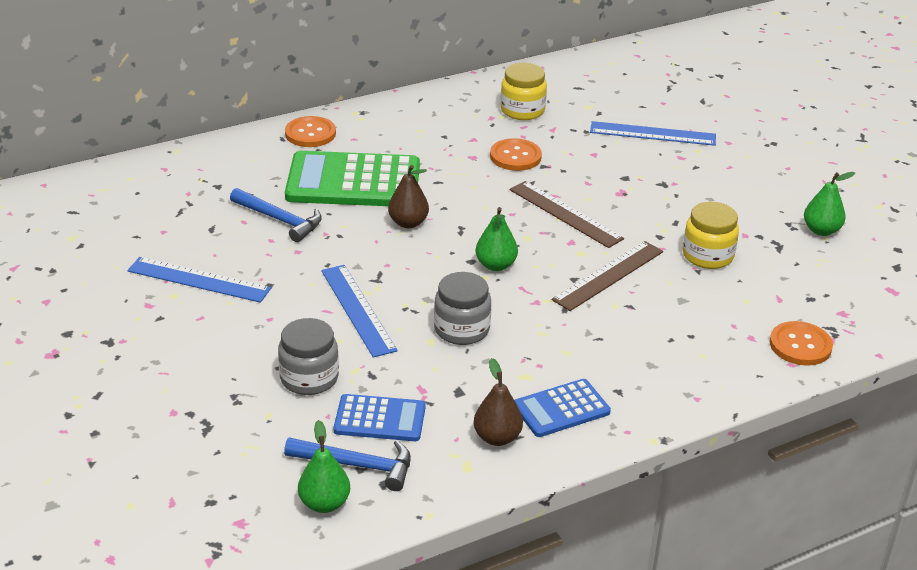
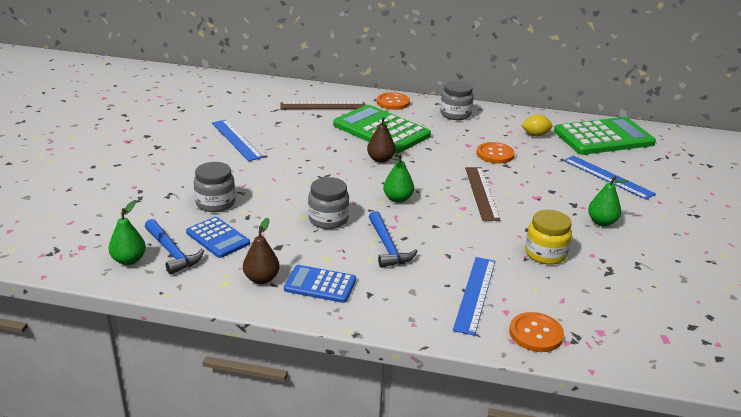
camera: 40 degrees right, 5 degrees down
(280, 220) = (316, 131): blue hammer -> blue hammer (388, 247)
(357, 310) = (289, 185): blue ruler -> blue ruler (475, 294)
(404, 119) = (455, 114): none -> grey jar
(522, 110) = (535, 135): yellow jar -> yellow lemon
(590, 83) = (603, 137): none -> green calculator
(608, 275) = (459, 234): brown ruler -> brown ruler (323, 106)
(821, 230) = (658, 278): green pear -> green pear (601, 222)

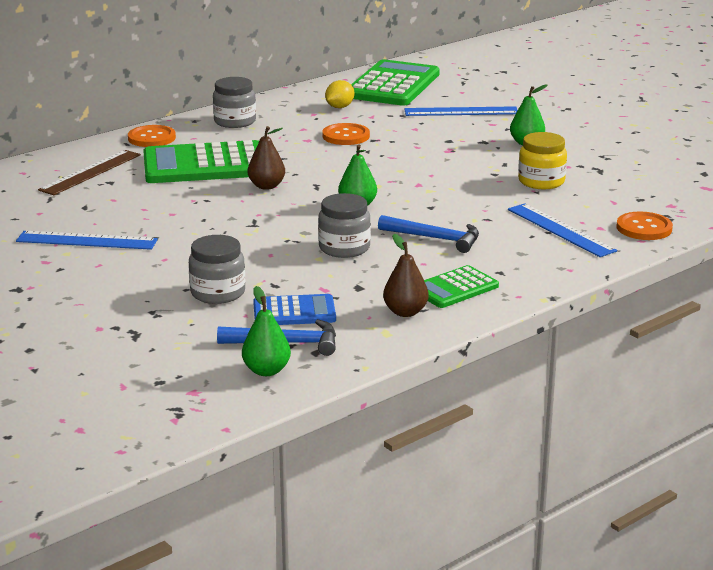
camera: 50 degrees left, 5 degrees down
(320, 285) = (454, 288): blue calculator -> green calculator
(481, 193) = (405, 168): brown ruler -> none

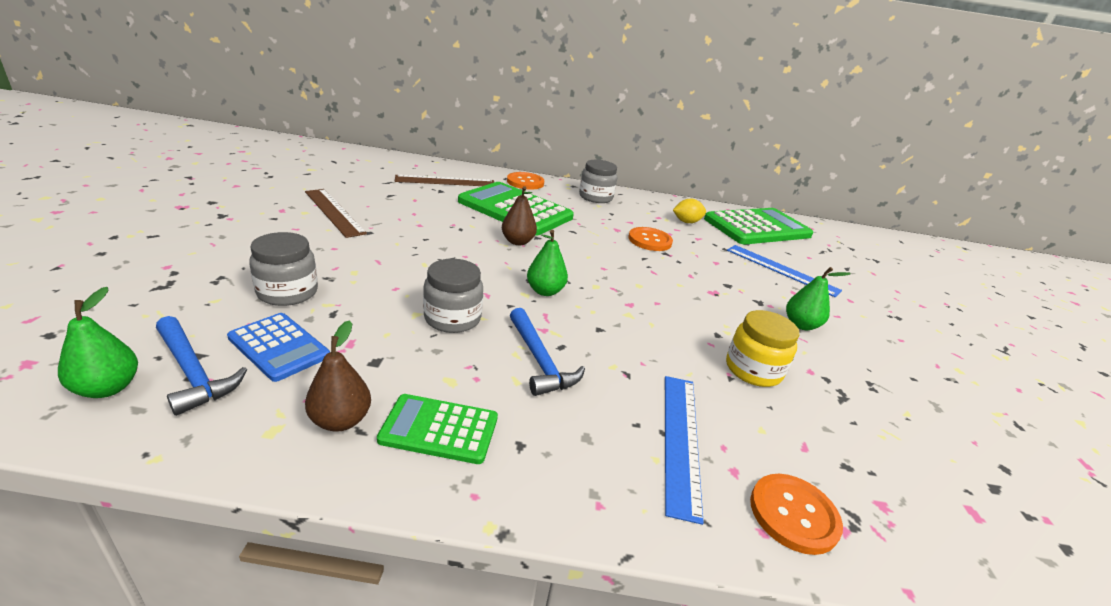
camera: 40 degrees right, 5 degrees up
(86, 241) = (334, 212): blue ruler -> brown ruler

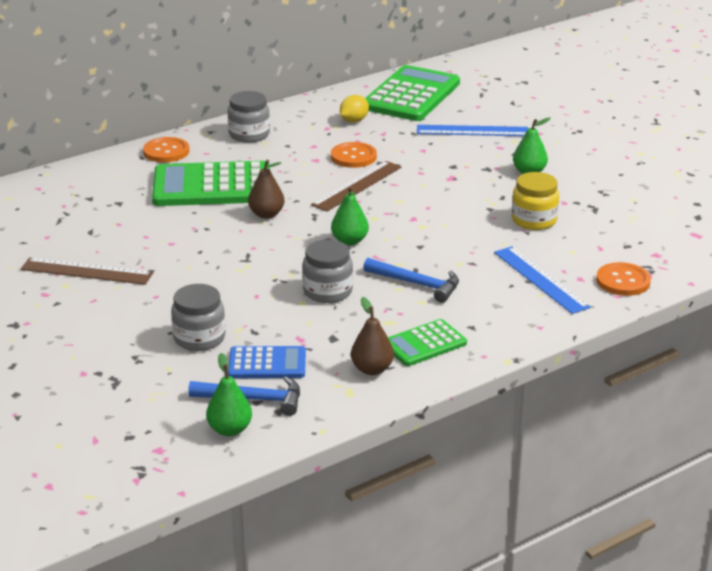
camera: 35 degrees left, 0 degrees up
(445, 181) = (102, 190): brown ruler -> brown ruler (357, 186)

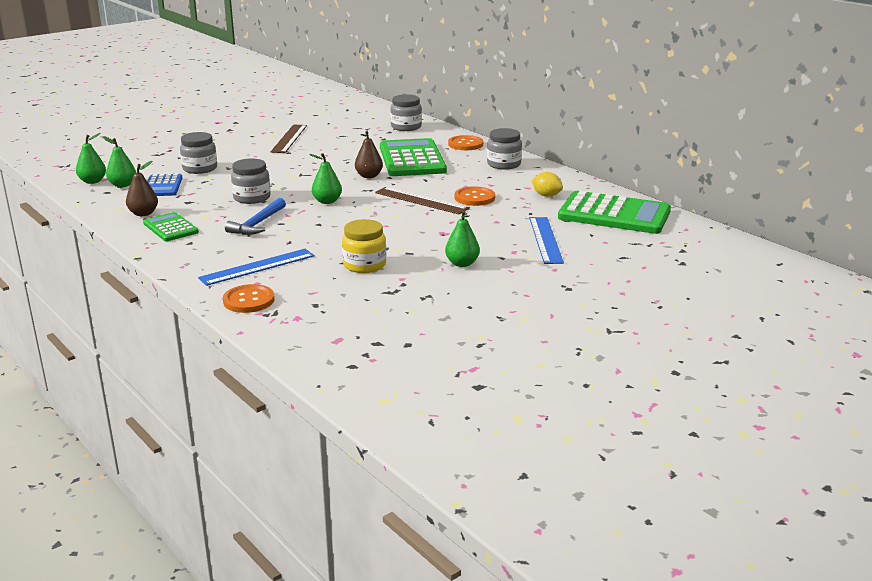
camera: 85 degrees right, 5 degrees down
(75, 186) = (406, 127): none -> grey jar
(253, 399) = (123, 185): blue hammer -> green pear

